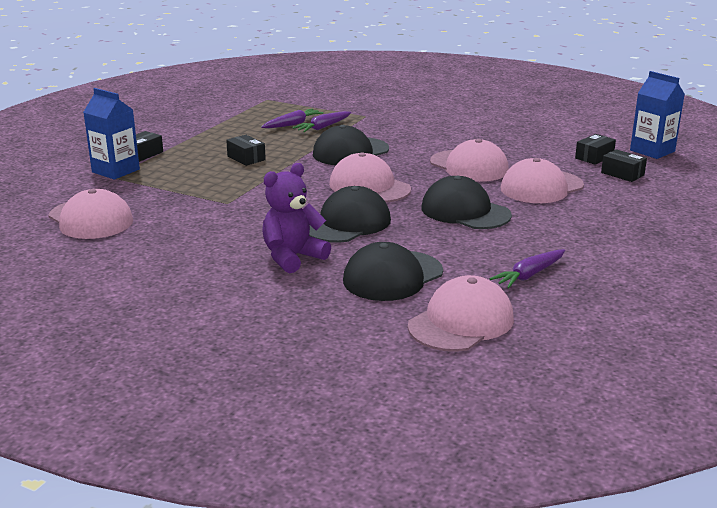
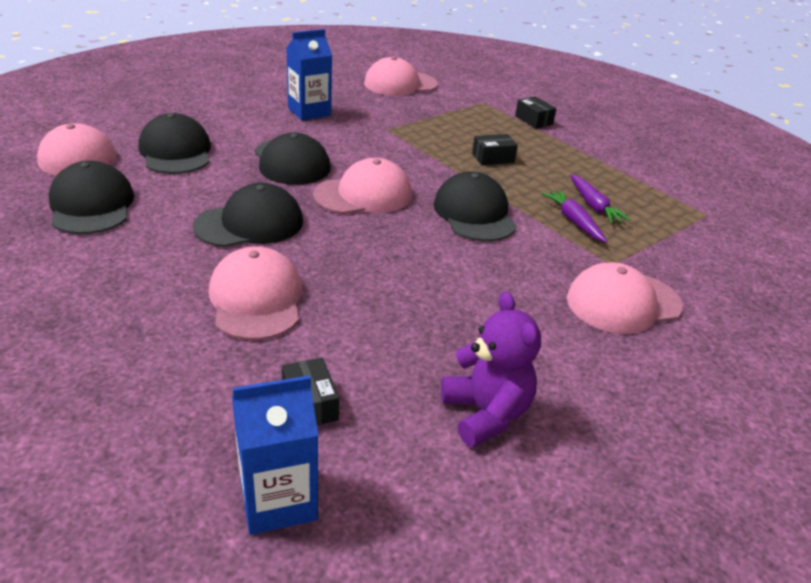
camera: 110 degrees right, 10 degrees up
(115, 171) = (497, 105): blue carton -> blue carton (309, 112)
(292, 257) = (255, 128): purple teddy bear -> purple teddy bear (486, 414)
(469, 166) = (368, 274): pink cap -> pink cap (623, 302)
(529, 275) = (92, 205): purple carrot -> black cap
(622, 174) = (225, 397): black box -> none

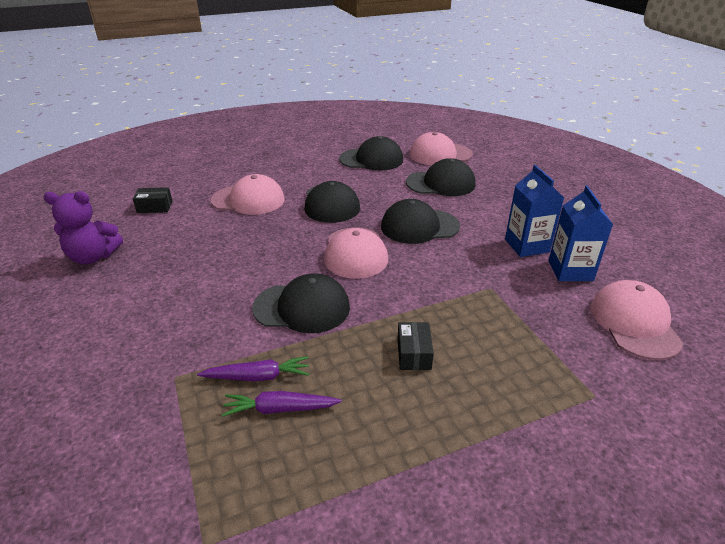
camera: 110 degrees right, 0 degrees up
(278, 500) = (110, 195): blue carton -> blue carton (570, 270)
(533, 120) = (535, 438): black box -> none
(623, 302) = (122, 360): pink cap -> none

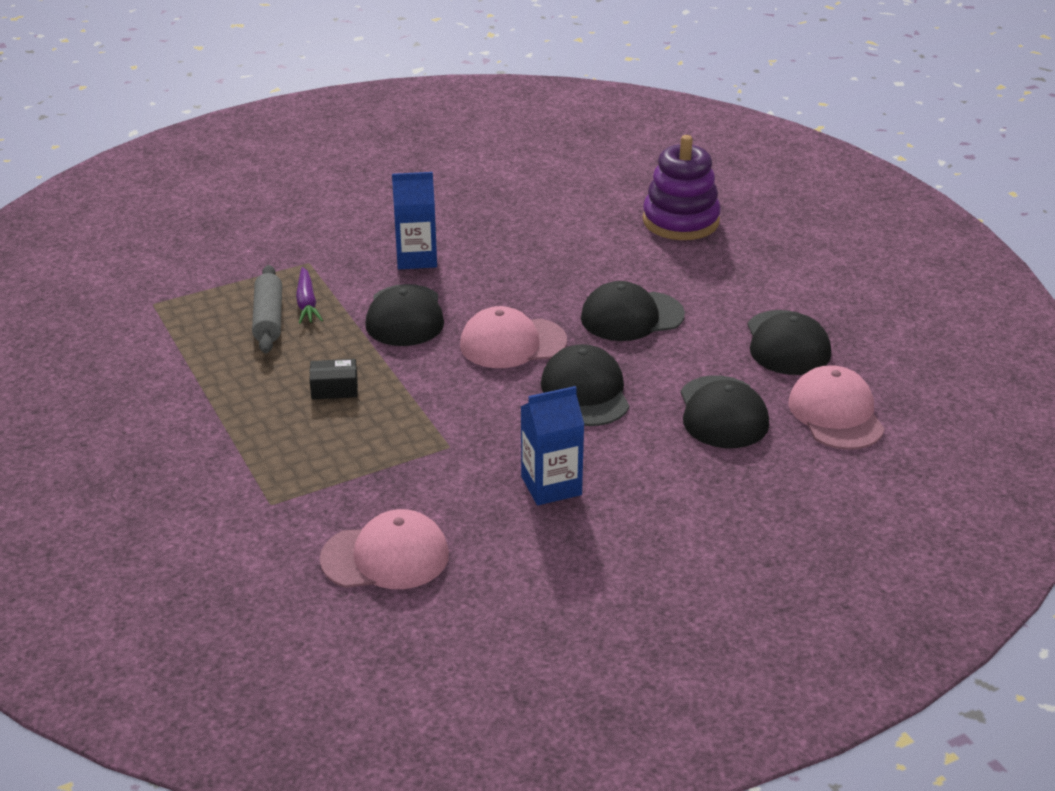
camera: 85 degrees right, 0 degrees up
(93, 257) = (481, 183): purple teddy bear -> none
(155, 207) = (590, 194): black box -> none
(216, 177) = (680, 221): none -> purple stacking toy
(248, 200) = (624, 253): pink cap -> none
(280, 409) = (268, 319): purple carrot -> grey rolling pin
(570, 270) = (494, 519): blue carton -> blue carton (416, 258)

